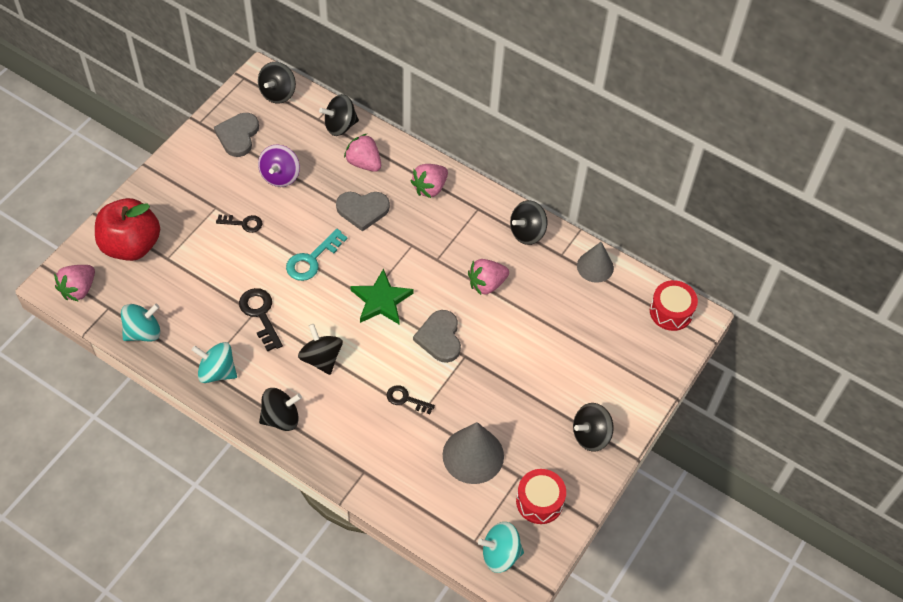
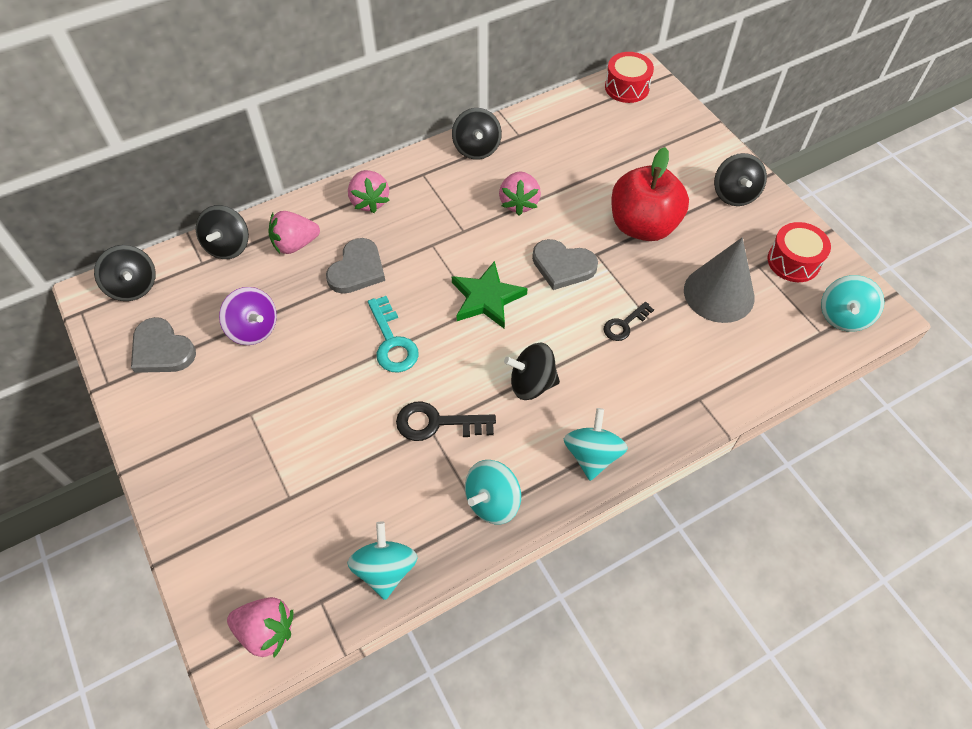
camera: 60 degrees left, 0 degrees up
(79, 289) = (266, 631): pink strawberry -> pink strawberry turned 45 degrees counterclockwise
(131, 245) = (240, 535): red apple -> red apple (643, 226)
(243, 223) = (295, 392): black key -> none
(281, 418) = (592, 455): black spinning top -> turquoise spinning top
(595, 266) = (547, 117): grey cone -> none

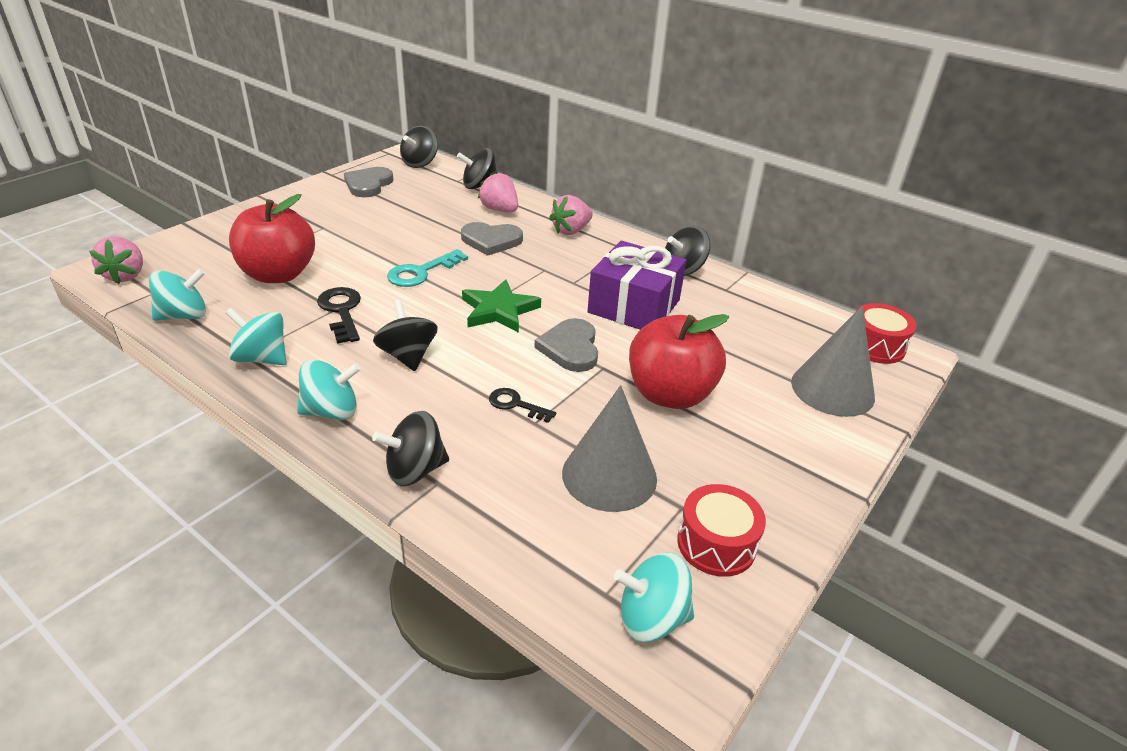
camera: 65 degrees right, 20 degrees down
(253, 329) = (404, 212): purple spinning top -> none
(338, 470) = (278, 274): none -> red apple
(519, 203) = (634, 306): pink strawberry -> purple gift
(666, 135) = (832, 389): none -> grey cone
(734, 194) = (788, 464): black spinning top -> black spinning top (415, 470)

